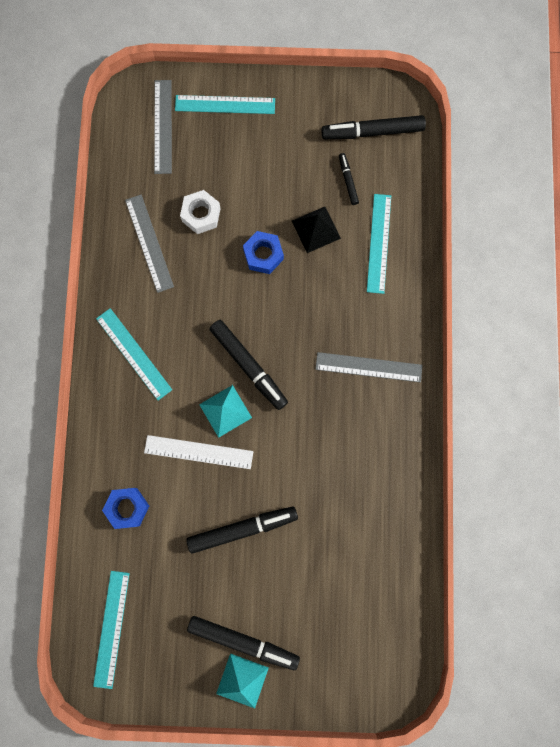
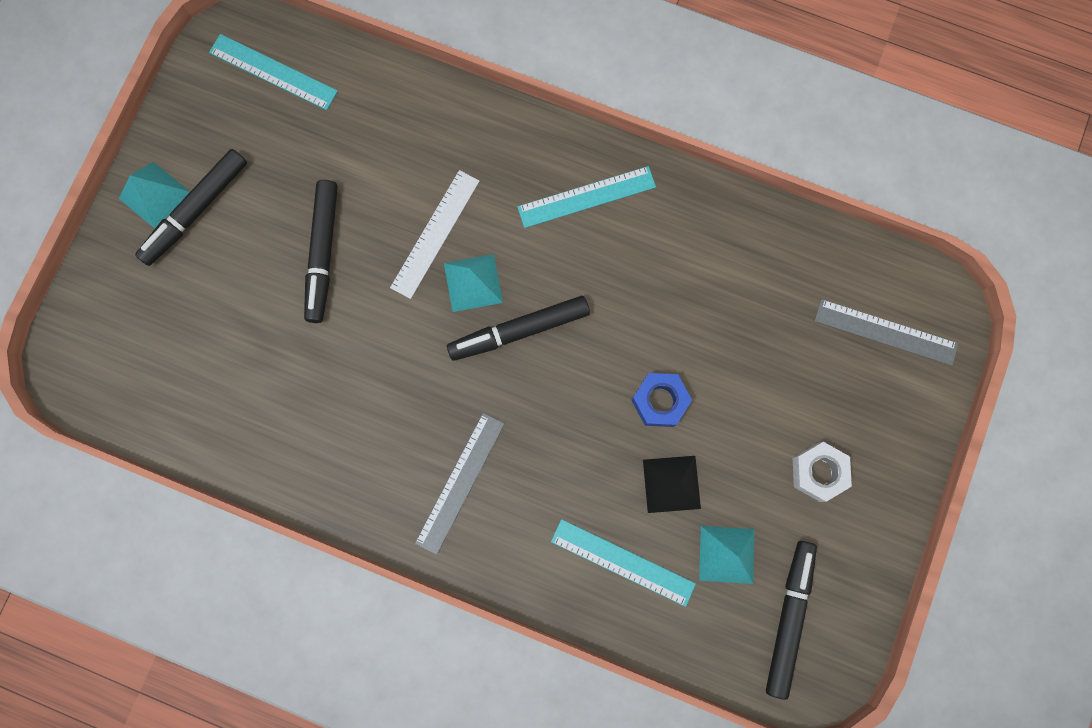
camera: 110 degrees right, 0 degrees up
(127, 508) = (401, 131): blue nut -> none
(149, 243) = (726, 262): grey ruler -> none
(201, 215) = (743, 340): white nut -> white nut (818, 472)
(225, 105) = (893, 425): turquoise ruler -> none
(348, 181) = (726, 554): black marker -> turquoise pyramid

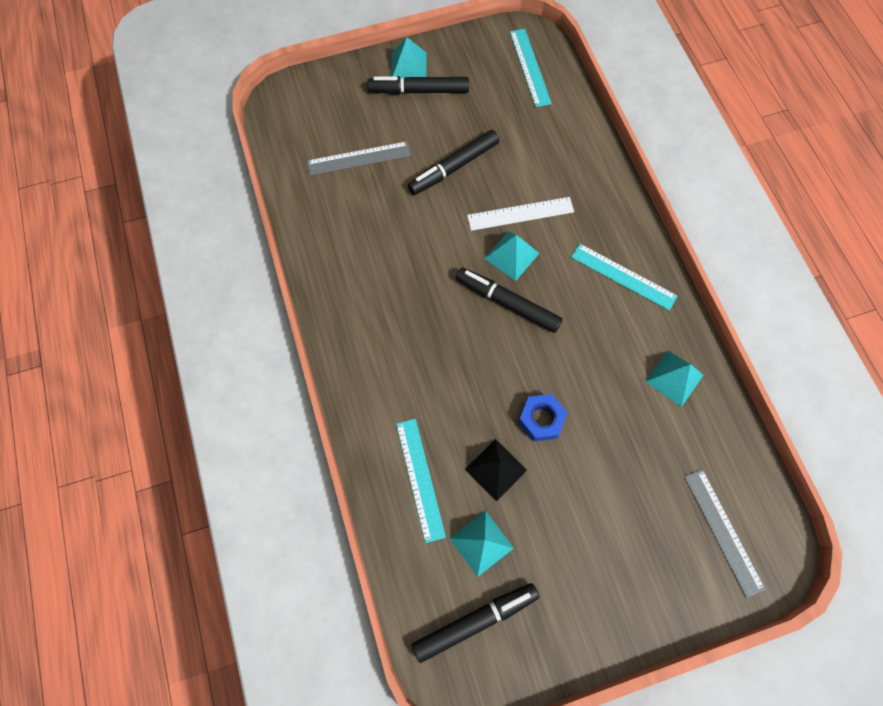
camera: 50 degrees right, 10 degrees down
(460, 483) = (387, 342): grey ruler -> grey ruler (359, 158)
(722, 244) = (674, 378): none -> turquoise pyramid
(818, 472) = (588, 561): white nut -> none

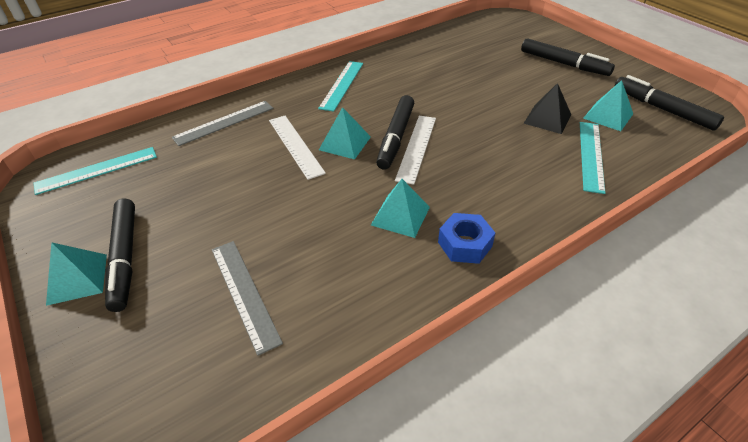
camera: 105 degrees left, 25 degrees down
(420, 479) = (591, 155): turquoise ruler -> turquoise ruler turned 45 degrees counterclockwise
(454, 167) = (246, 201): black marker -> black marker (563, 64)
(485, 316) = (416, 148): none -> white ruler
(541, 419) = (490, 104): blue nut -> blue nut (465, 244)
(674, 378) = (417, 56): turquoise pyramid -> turquoise pyramid (400, 216)
(723, 531) = (509, 32): grey ruler -> grey ruler (224, 123)

